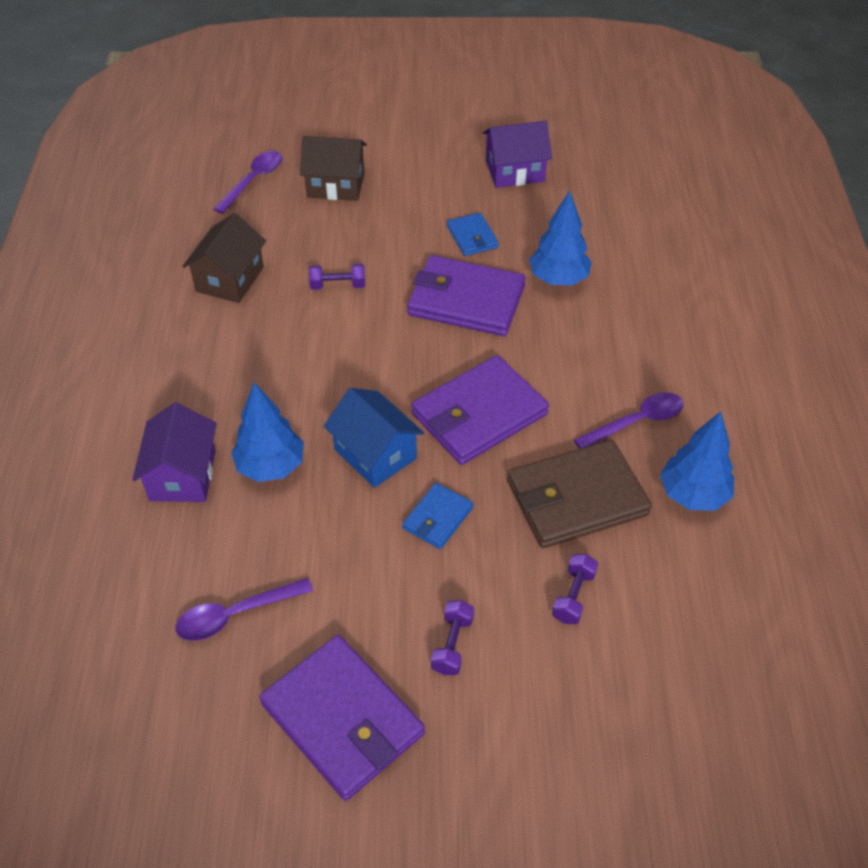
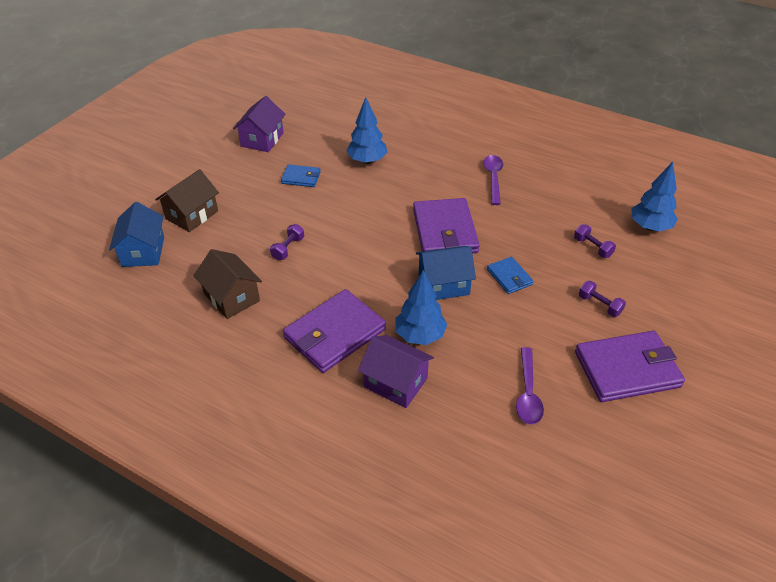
camera: 60 degrees left, 5 degrees down
(253, 181) = (143, 251): purple spoon -> blue house
(466, 300) = (351, 201): purple wallet -> purple wallet (334, 334)
(576, 498) = (529, 220): brown wallet -> none
(693, 495) = (553, 181): blue tree -> blue tree (650, 227)

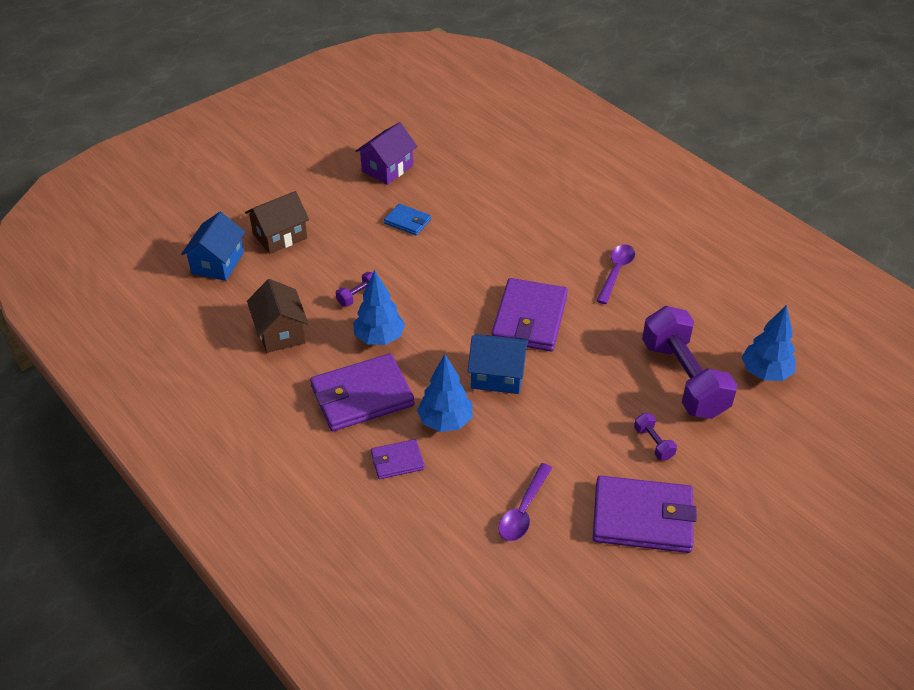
camera: 20 degrees right, 0 degrees up
(367, 160) = (487, 218): blue tree -> blue tree (379, 338)
(395, 382) = (397, 461): purple house -> purple wallet
(509, 277) = (572, 387): blue wallet -> none
(592, 247) = (683, 379): purple dumbbell -> purple dumbbell, size x2.47

